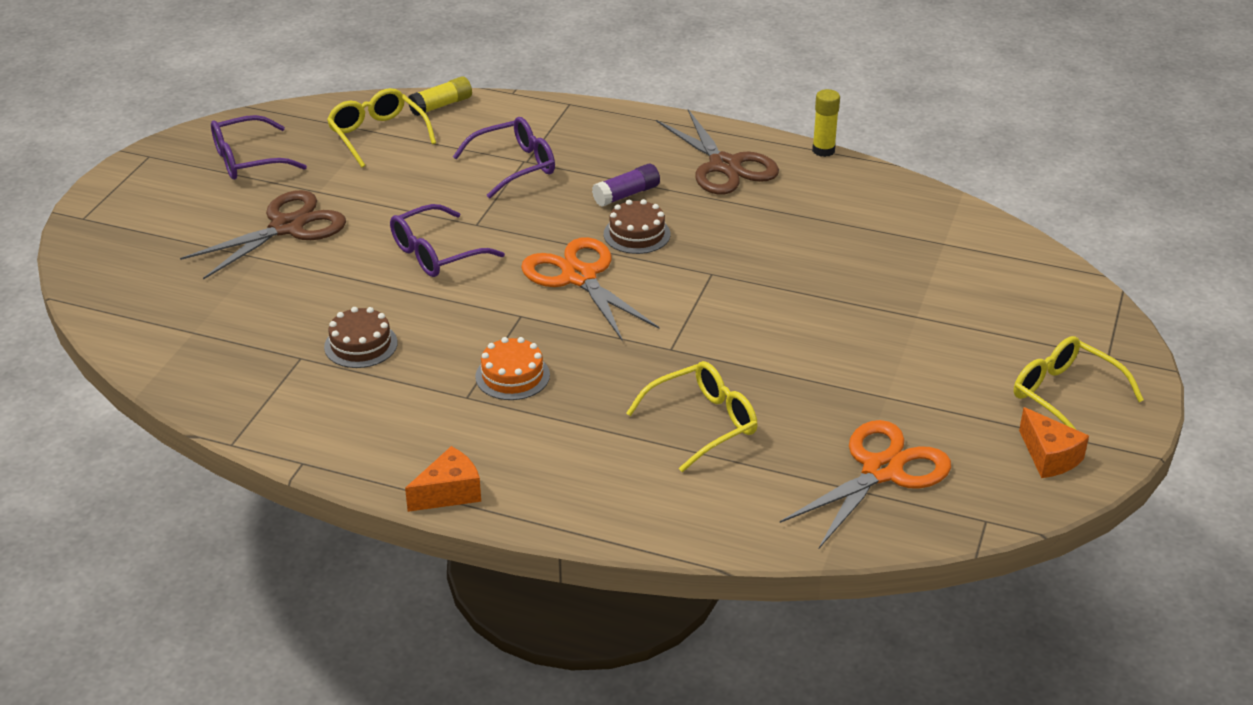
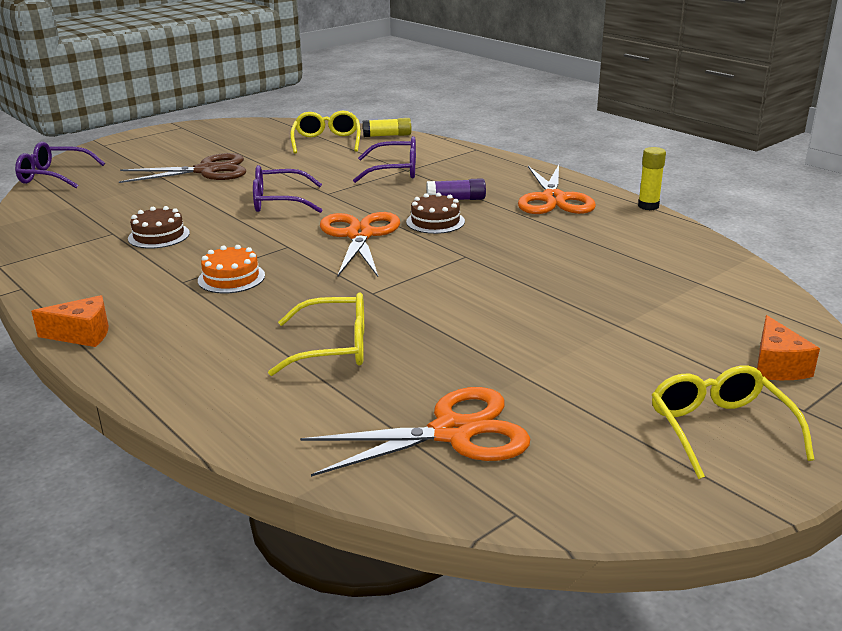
camera: 30 degrees right, 10 degrees down
(247, 160) = (232, 138): purple glasses -> purple glasses (53, 176)
(724, 166) = (553, 199): brown scissors -> orange scissors
(1049, 457) = (649, 478): orange cheese -> orange cheese (777, 366)

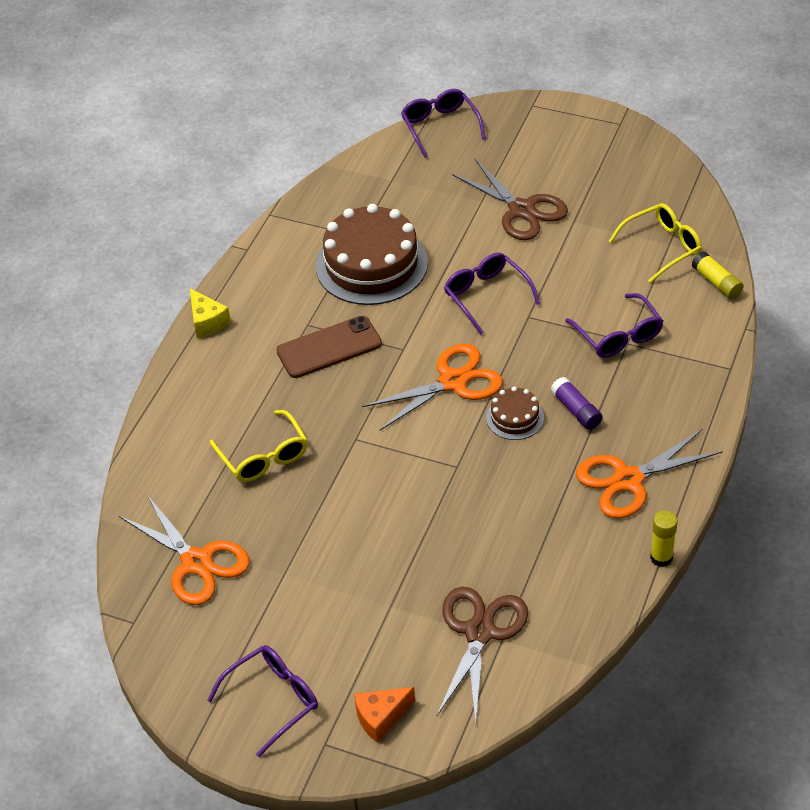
camera: 65 degrees right, 20 degrees up
(82, 334) = (207, 322): orange cheese -> yellow cheese
(159, 236) = (371, 264): brown cake -> brown cake, size x2.11
(231, 278) = (329, 347): orange cake -> brown phone
(685, 291) = (480, 632): none -> brown scissors
(719, 429) = (273, 700): yellow glasses -> purple glasses

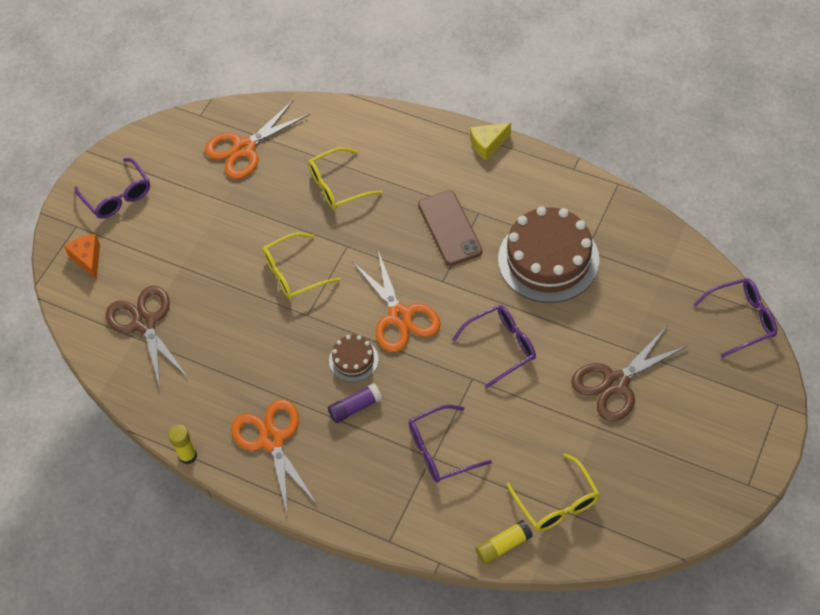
camera: 95 degrees right, 10 degrees up
(397, 486) = (293, 273): none -> yellow glasses
(480, 632) = (145, 323): brown scissors -> brown scissors turned 135 degrees counterclockwise

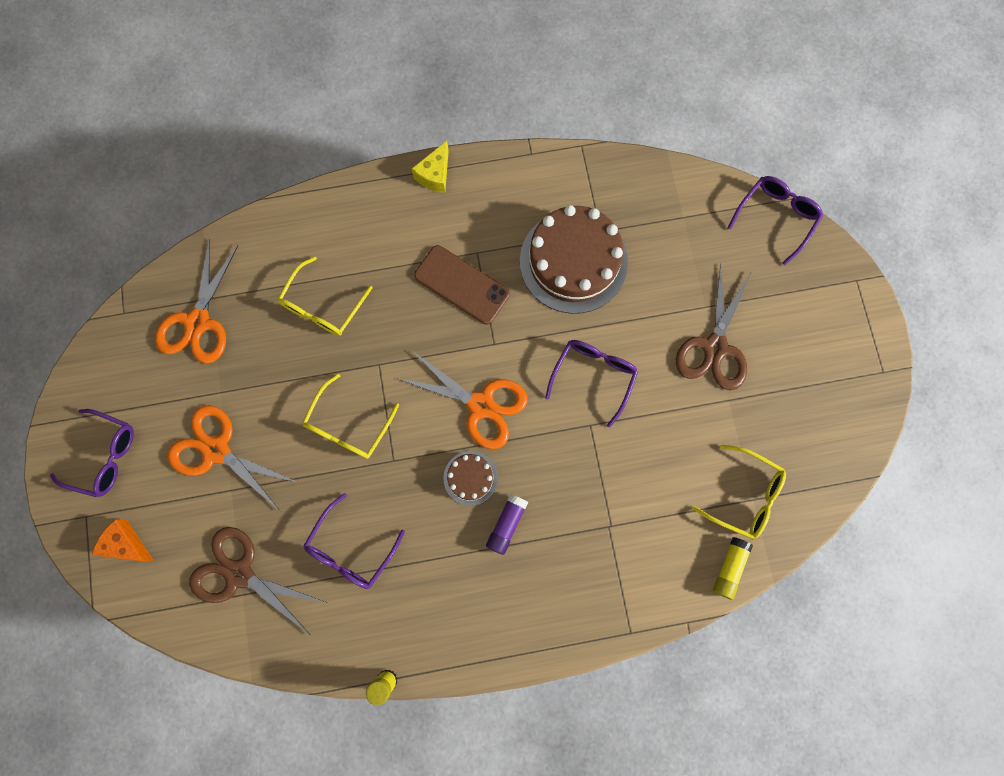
camera: 40 degrees left, 20 degrees up
(272, 440) = (454, 609): orange scissors -> orange scissors (217, 450)
(440, 450) = (612, 514): purple glasses -> purple glasses (351, 549)

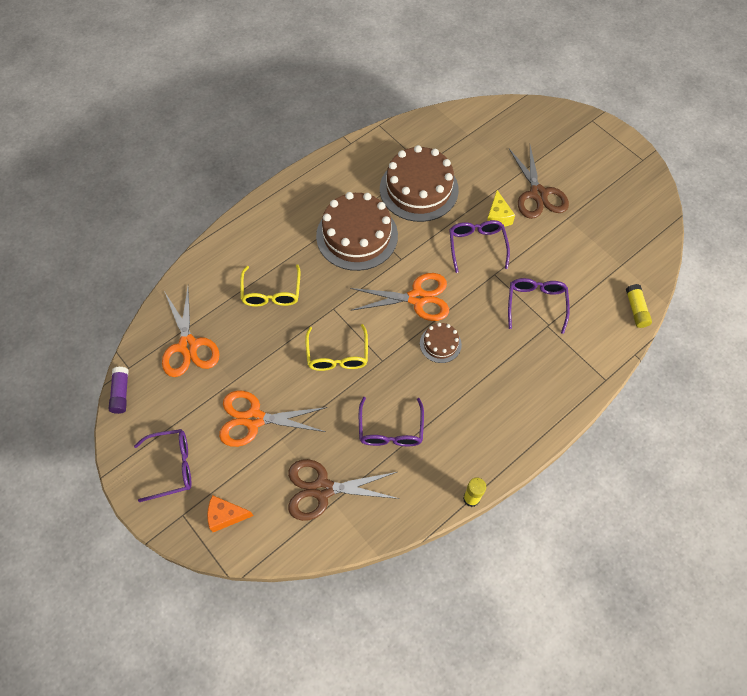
camera: 30 degrees left, 15 degrees down
(435, 175) = (296, 182): yellow cheese -> yellow cheese (497, 217)
(462, 285) = (357, 236): brown phone -> brown cake
(506, 524) = (483, 359): purple glue stick -> purple glue stick (121, 393)
(745, 496) = (615, 265): yellow glasses -> none
(776, 217) = (522, 110): purple glasses -> purple glasses (536, 304)

